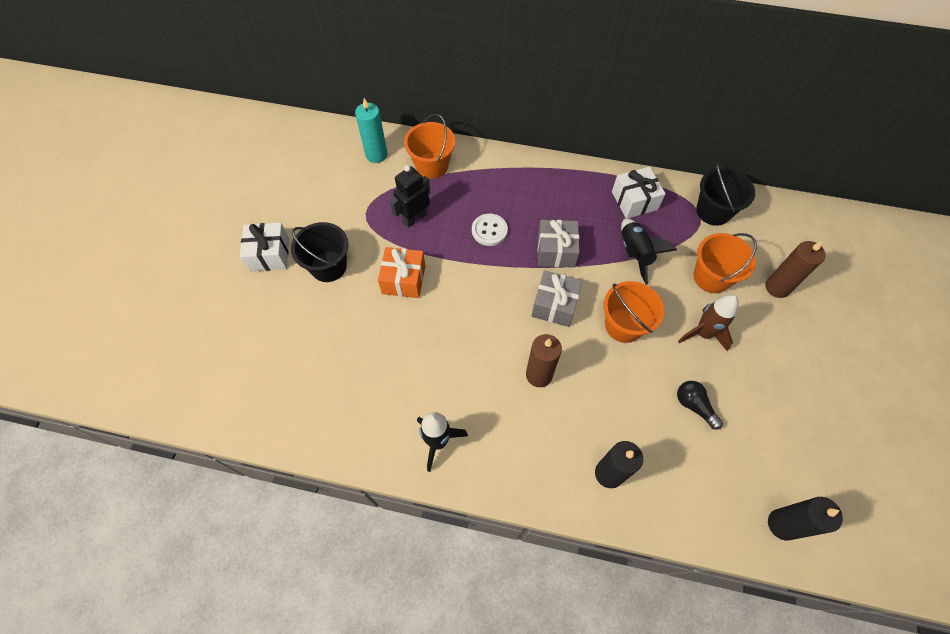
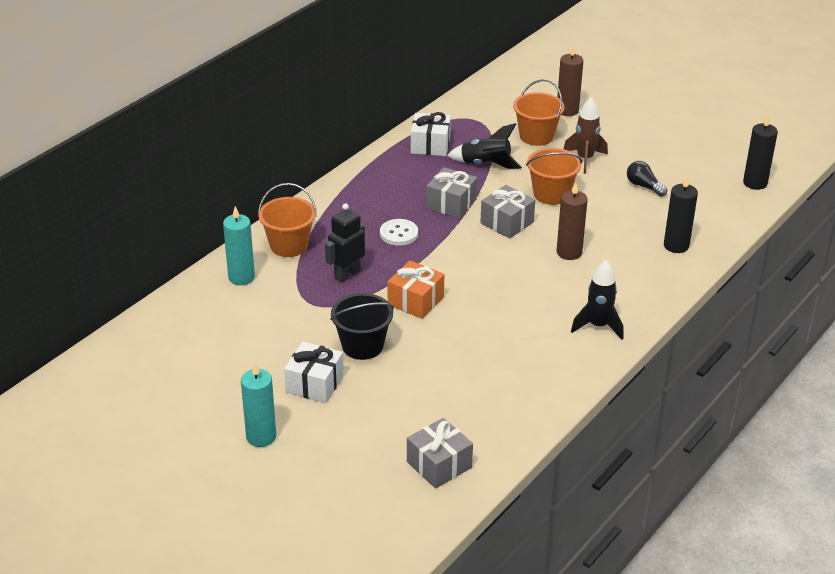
camera: 65 degrees left, 25 degrees down
(198, 247) = (261, 437): none -> turquoise candle
(202, 380) = (439, 465): none -> grey gift
(414, 218) = (347, 274): black robot -> black robot turned 60 degrees clockwise
(694, 406) = (644, 186): black light bulb -> black light bulb turned 60 degrees clockwise
(713, 211) = (473, 111): black bucket -> none

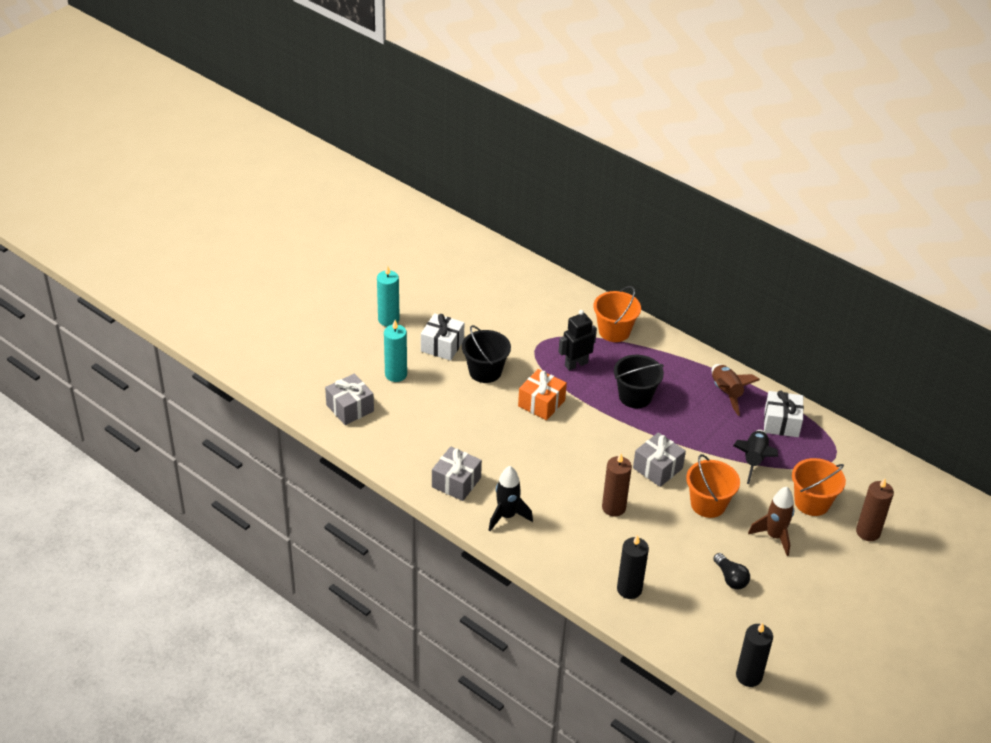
camera: 90 degrees right, 5 degrees up
(241, 277) = (570, 306): turquoise candle -> turquoise candle (396, 374)
(347, 274) = (576, 364): black robot -> black robot turned 75 degrees counterclockwise
(389, 175) = (726, 393): none -> brown rocket
(399, 234) = (635, 396): white button -> black bucket
(451, 204) = (684, 432): grey gift -> grey gift (456, 482)
(644, 186) = (730, 578): black light bulb -> black light bulb turned 105 degrees clockwise

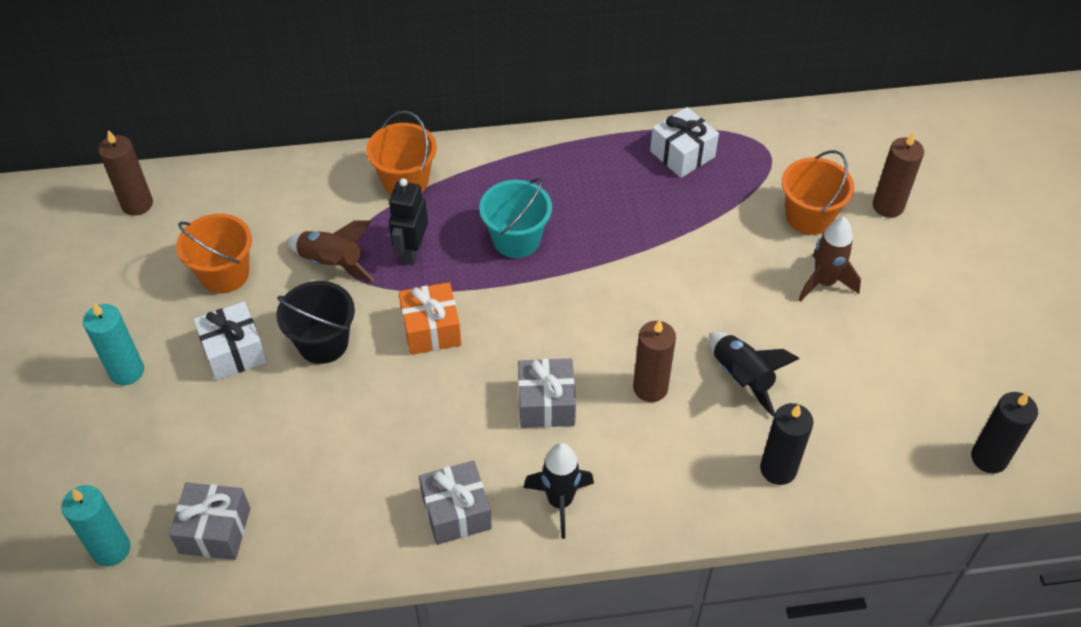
camera: 45 degrees left, 10 degrees up
(396, 374) = (221, 436): turquoise candle -> turquoise candle (111, 549)
(475, 253) = (137, 204): none -> brown candle
(635, 396) = (516, 239): black bucket -> turquoise bucket
(657, 468) = (636, 303): grey gift -> grey gift (546, 404)
(708, 504) = (728, 301): orange bucket -> orange bucket (224, 274)
(726, 393) = (596, 163): brown rocket -> brown rocket (332, 263)
(730, 578) = (845, 365): black light bulb -> none
(753, 460) = (708, 216): black rocket -> black rocket (742, 378)

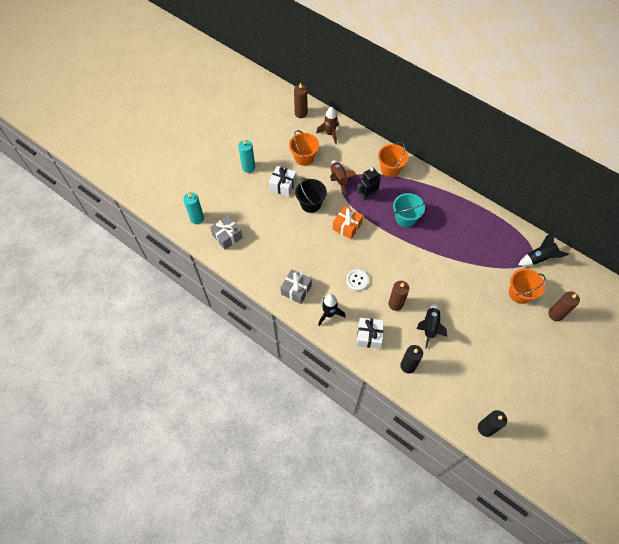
camera: 45 degrees right, 10 degrees up
(546, 404) = (357, 280): grey gift -> white button
(682, 154) = (498, 233): white gift -> white gift (369, 336)
(778, 144) = (539, 258): none -> black rocket
(824, 282) = (497, 320): brown rocket -> brown rocket (330, 134)

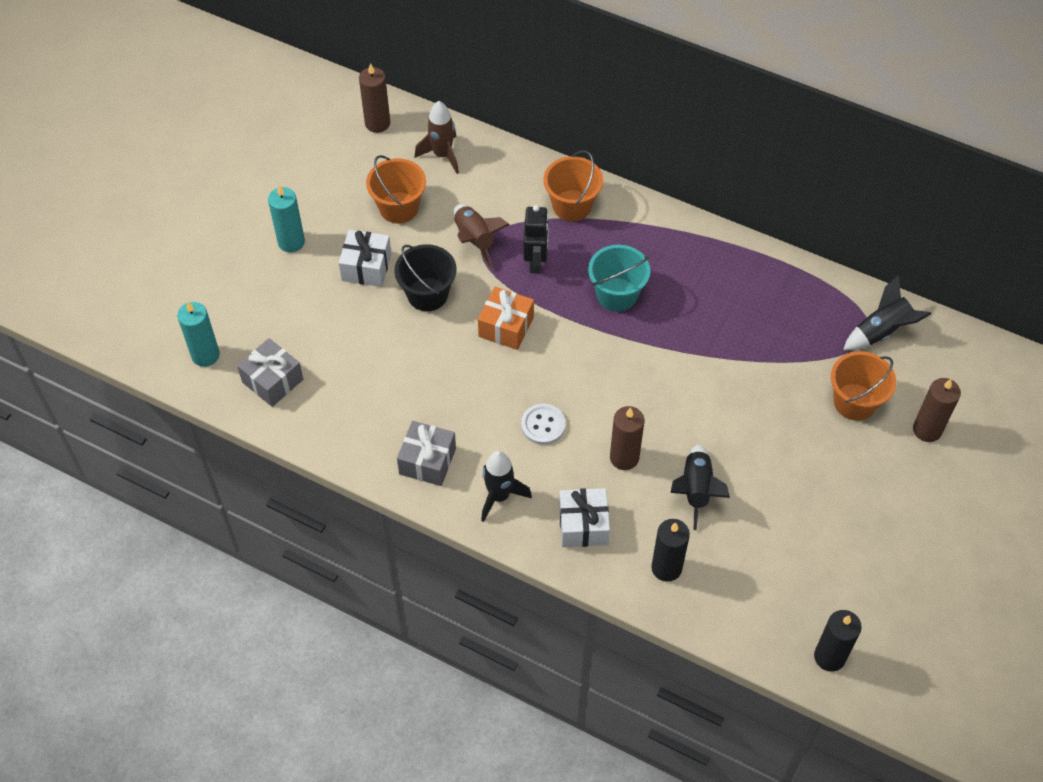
camera: 10 degrees left, 5 degrees down
(367, 195) = (536, 262): black robot -> black robot turned 135 degrees clockwise

